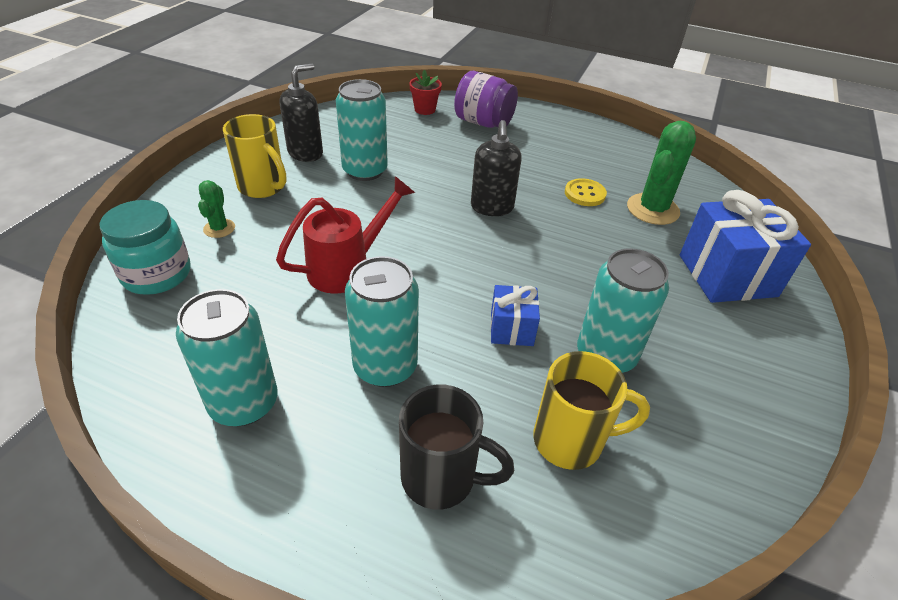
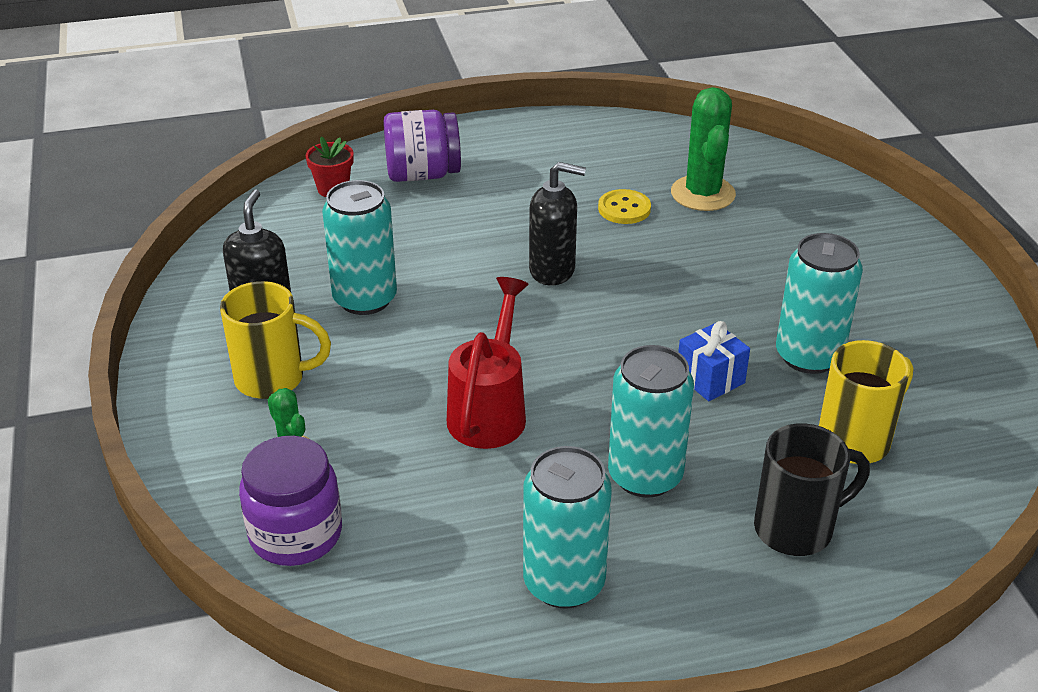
camera: 35 degrees left, 5 degrees down
(157, 274) = (296, 534): turquoise jar -> purple jar
(492, 207) = (552, 270): black soap dispenser -> black soap dispenser turned 45 degrees counterclockwise
(727, 275) = (828, 229): blue gift -> none

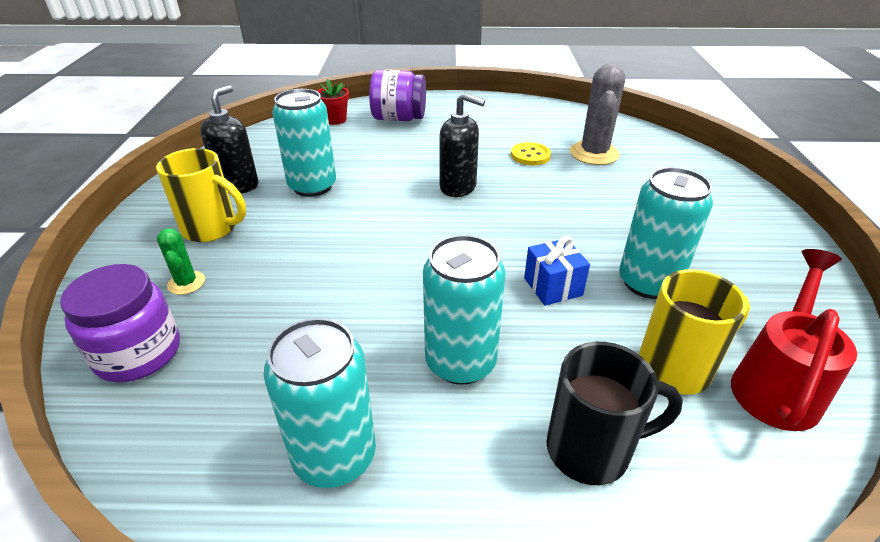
camera: 15 degrees right, 0 degrees up
(490, 410) = (356, 280): red watering can -> red watering can (776, 383)
(703, 194) = (594, 153): green cactus -> grey cactus

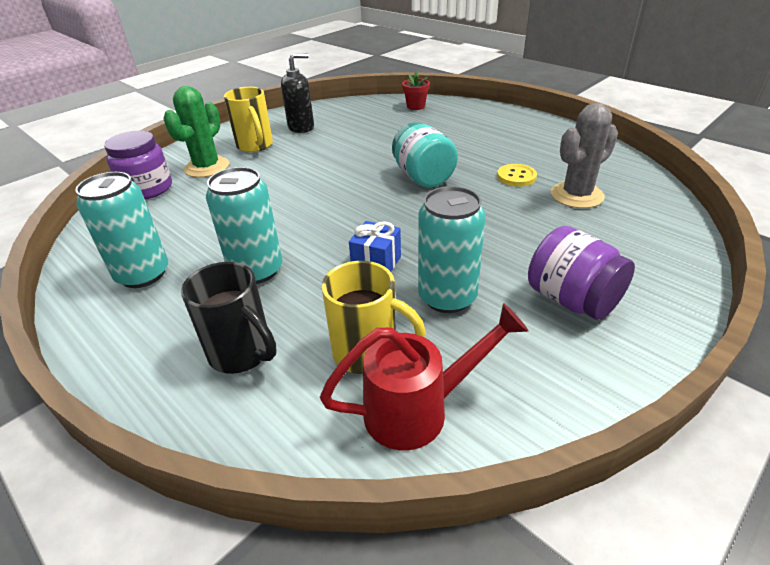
camera: 45 degrees right, 0 degrees up
(186, 283) = (207, 167): green cactus -> green cactus, size x1.88
(312, 186) = (337, 142): turquoise can -> none
(399, 118) = (460, 118): purple jar -> purple jar (572, 300)
(458, 187) = (423, 177): black soap dispenser -> turquoise jar

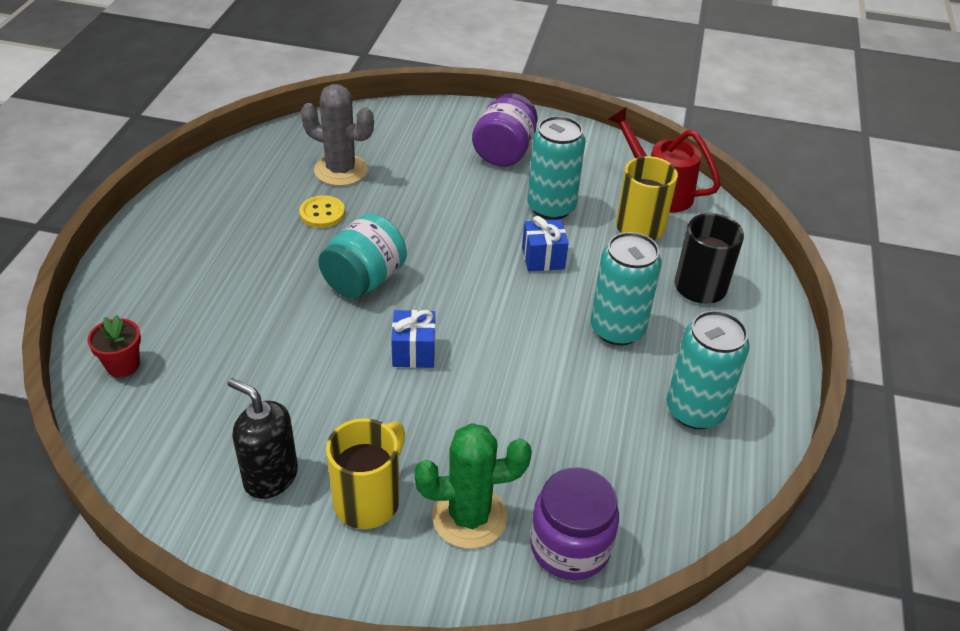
camera: 125 degrees left, 5 degrees up
(337, 179) = (414, 352): none -> blue gift

